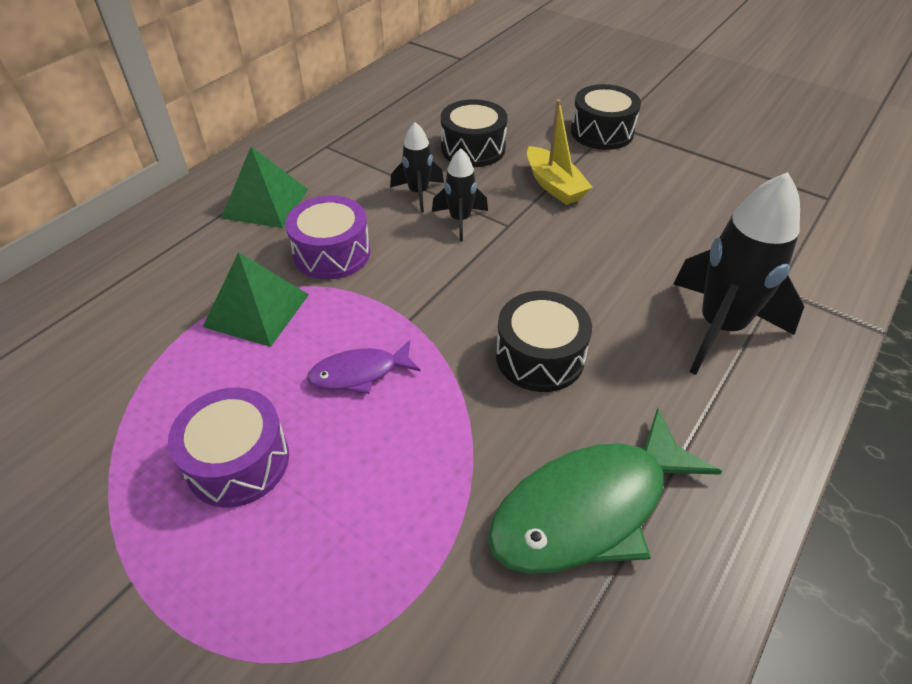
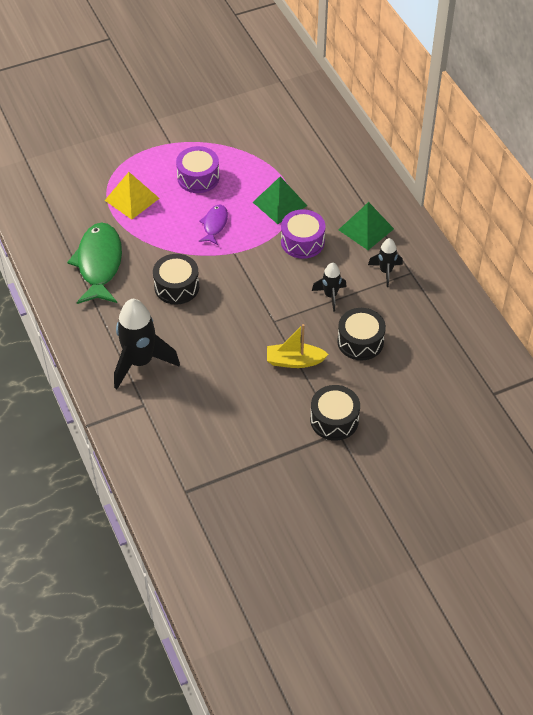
camera: 120 degrees right, 5 degrees up
(368, 556) = (132, 199): none -> yellow pyramid
(460, 220) = (293, 303): black rocket -> black rocket (386, 271)

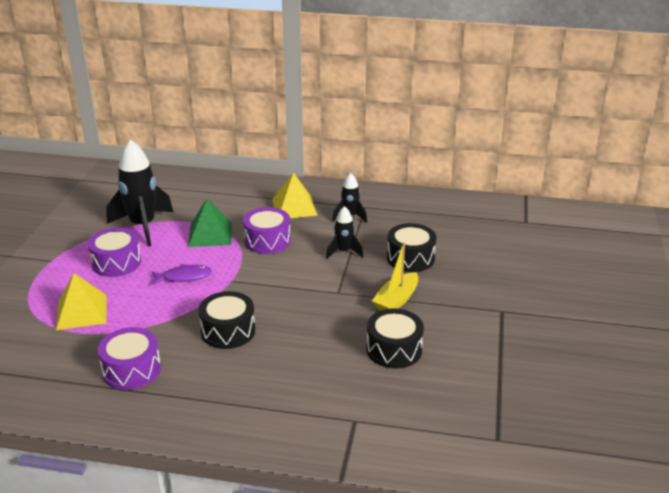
camera: 55 degrees left, 20 degrees down
(99, 264) = (131, 370): green fish -> purple drum
(140, 362) = (295, 397): black rocket -> black rocket (143, 226)
(214, 224) = (184, 277): purple fish -> purple fish turned 120 degrees clockwise
(334, 420) = (485, 307): black drum -> black drum (394, 349)
(366, 229) = (294, 207): green pyramid -> yellow pyramid

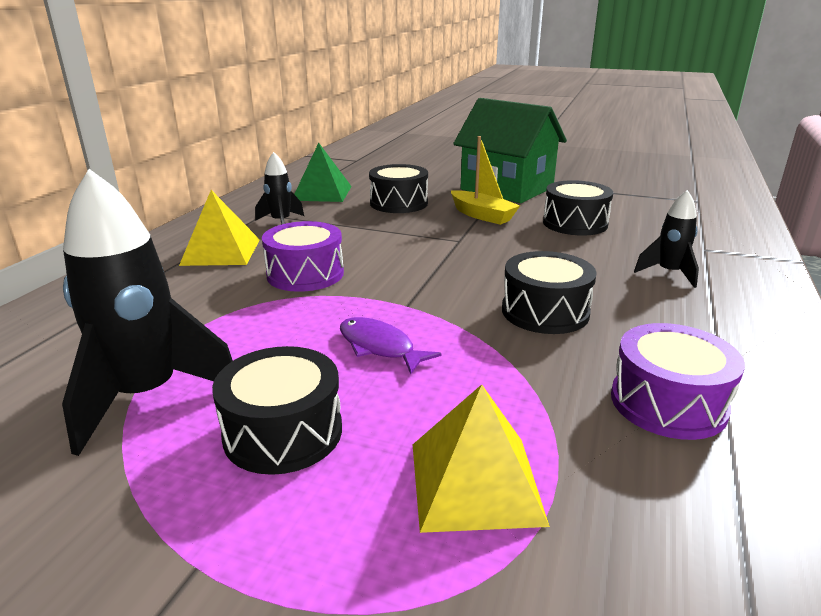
camera: 80 degrees left, 5 degrees down
(116, 262) = (283, 432): purple drum -> black drum
(184, 277) = (379, 347): purple fish -> purple fish turned 45 degrees counterclockwise
(210, 234) = (247, 319): green pyramid -> green pyramid (322, 193)
(344, 252) = (366, 231): black rocket -> black rocket (669, 273)
(478, 311) = (506, 188): none -> green house

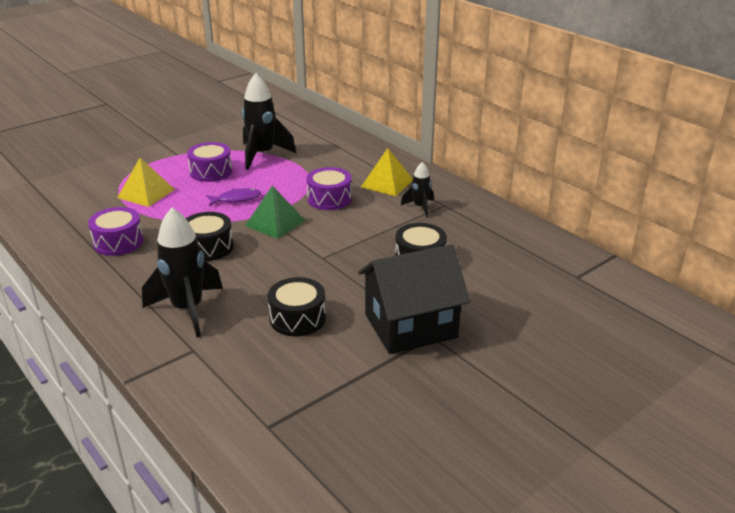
camera: 120 degrees right, 5 degrees up
(283, 432) = (211, 172): black drum -> purple drum
(322, 193) = (475, 235): green pyramid -> green pyramid (275, 223)
(482, 215) = (357, 285): yellow boat -> none
(506, 188) = (411, 326): green house -> black house
(669, 273) = (188, 309): black rocket -> black rocket, size x1.89

